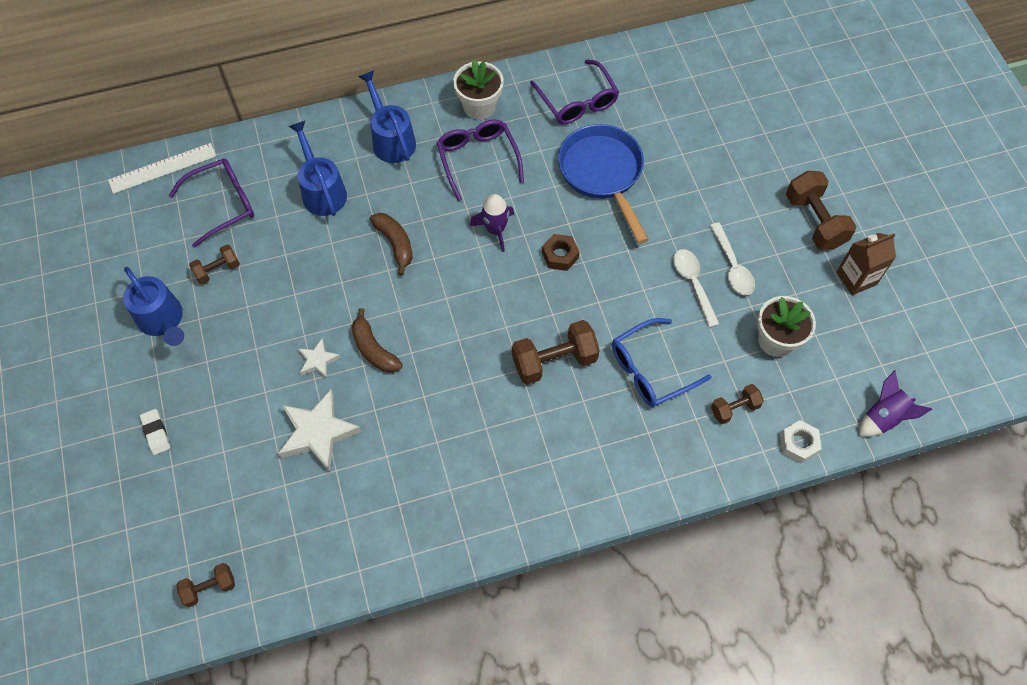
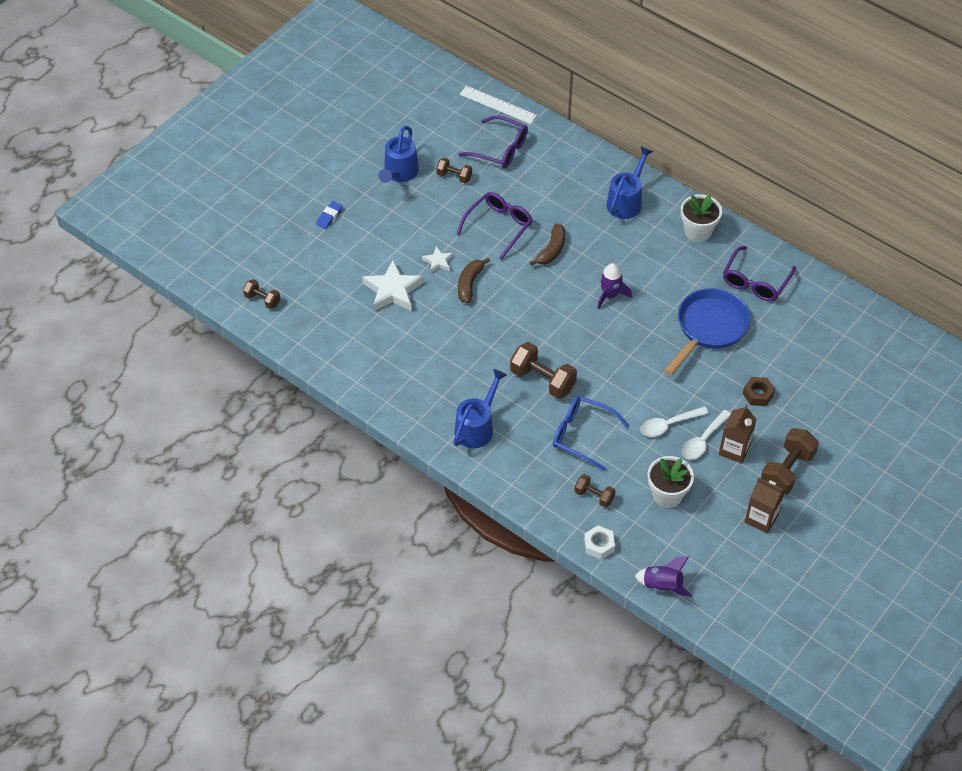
camera: 55 degrees right, 10 degrees down
(156, 433) = (329, 217): white eraser -> blue eraser
(322, 190) = (555, 190): blue watering can -> blue watering can (477, 427)
(478, 159) = (655, 255): purple glasses -> purple glasses (498, 226)
(560, 255) = (623, 340): brown nut -> brown nut (758, 394)
(693, 284) = (668, 425): white spoon -> white spoon turned 150 degrees counterclockwise
(761, 248) = (734, 450): none -> brown carton

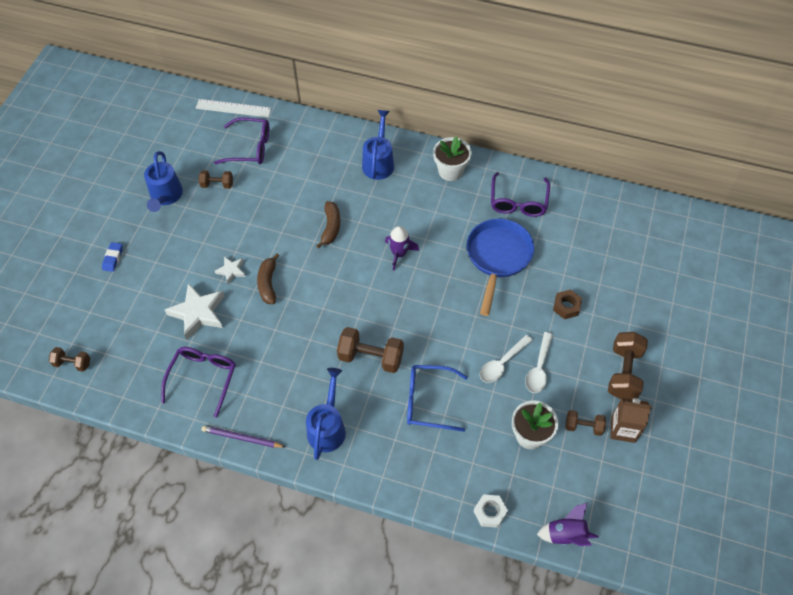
camera: 20 degrees left, 5 degrees up
(394, 411) = (242, 438): none -> purple pencil
(498, 226) = (275, 220): purple glasses -> purple glasses (203, 378)
(594, 496) = (464, 461): brown dumbbell -> brown dumbbell (583, 426)
(734, 450) = (570, 368): brown carton -> none

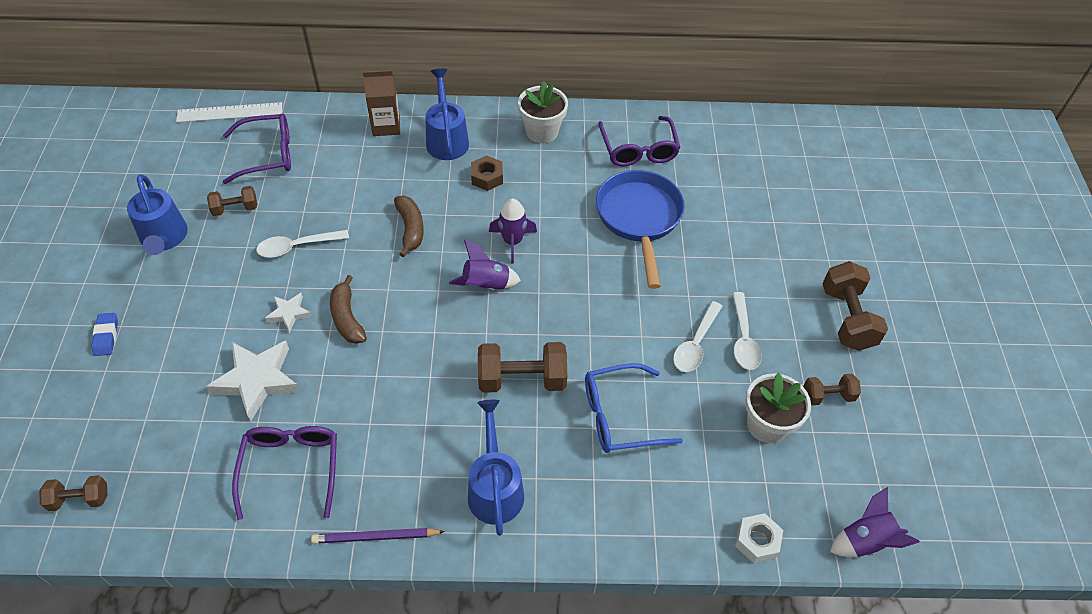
camera: 20 degrees left, 5 degrees down
(250, 223) = (297, 247): none -> white spoon
(369, 283) = (486, 286): none -> purple rocket
(566, 307) = (746, 257): brown nut -> brown nut (487, 177)
(623, 429) = (876, 386): brown carton -> brown carton (386, 126)

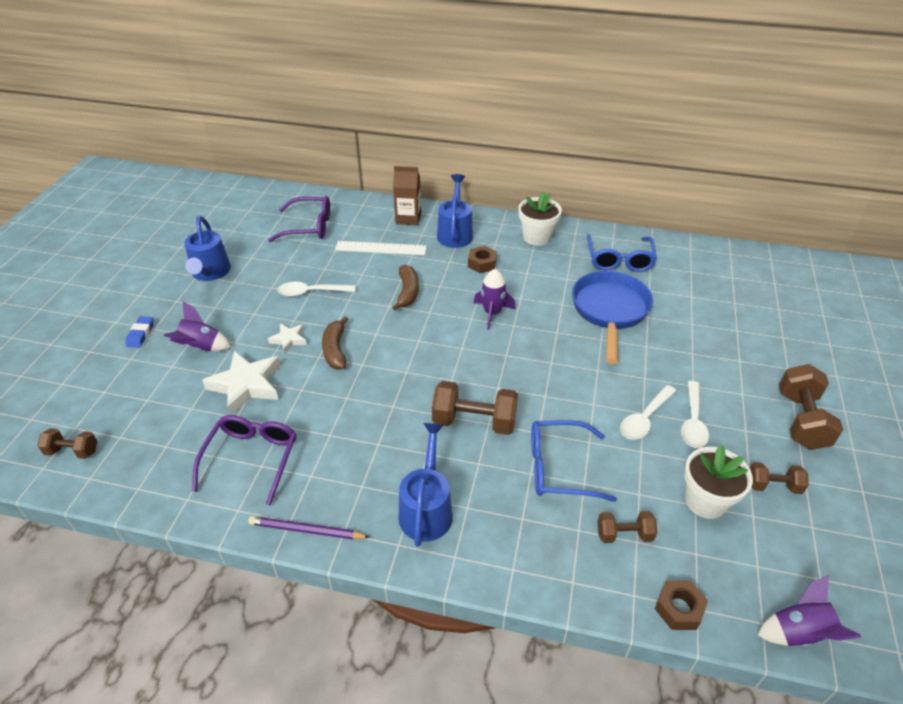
camera: 15 degrees right, 10 degrees down
(229, 112) = (289, 196): white ruler -> white ruler (380, 248)
(235, 209) = (271, 260): brown dumbbell -> brown dumbbell (624, 534)
(486, 286) = (460, 343): purple rocket -> purple rocket (201, 347)
(638, 150) = (619, 260): purple glasses -> blue glasses
(757, 541) = (679, 609): white nut -> brown nut

